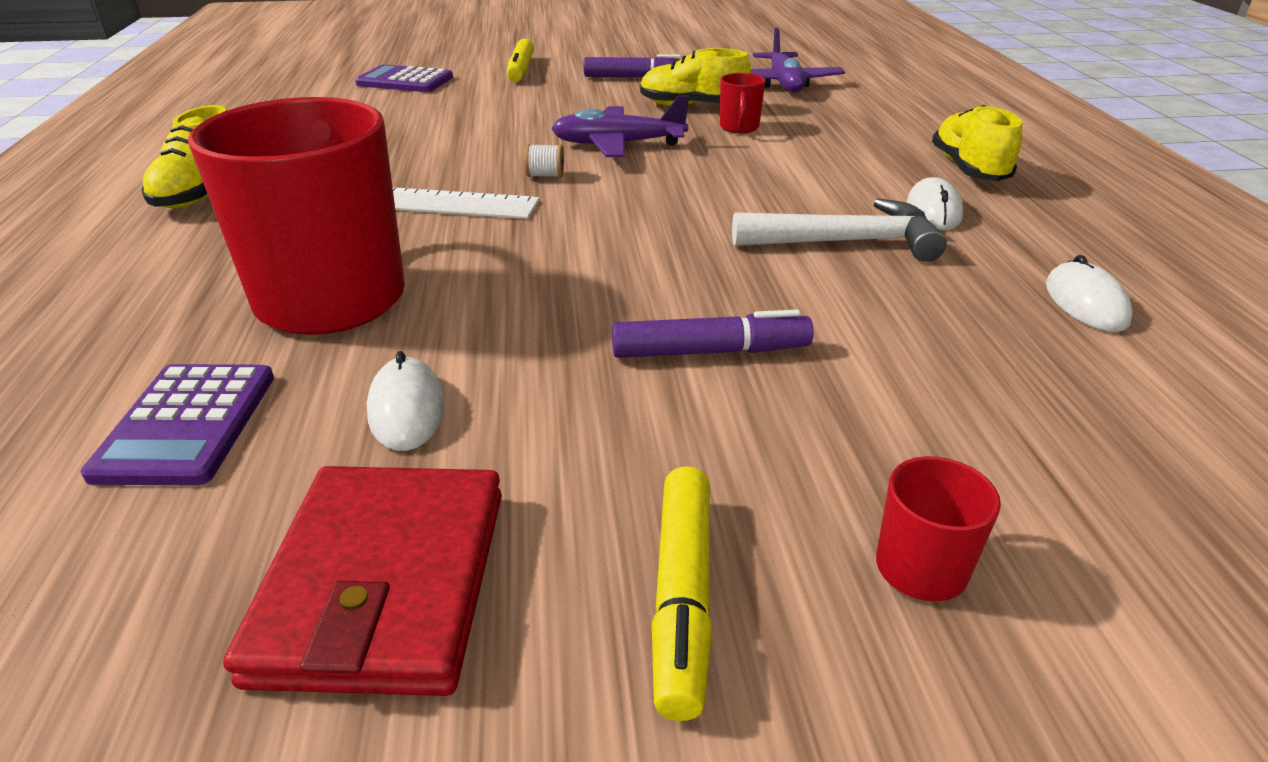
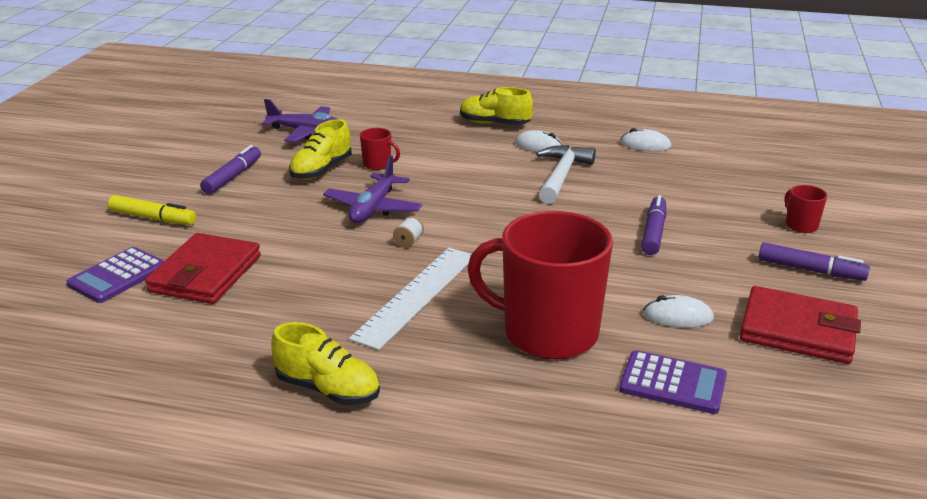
camera: 70 degrees left, 5 degrees down
(422, 106) = (205, 274): none -> red wallet
(682, 597) = (810, 270): yellow marker -> purple marker

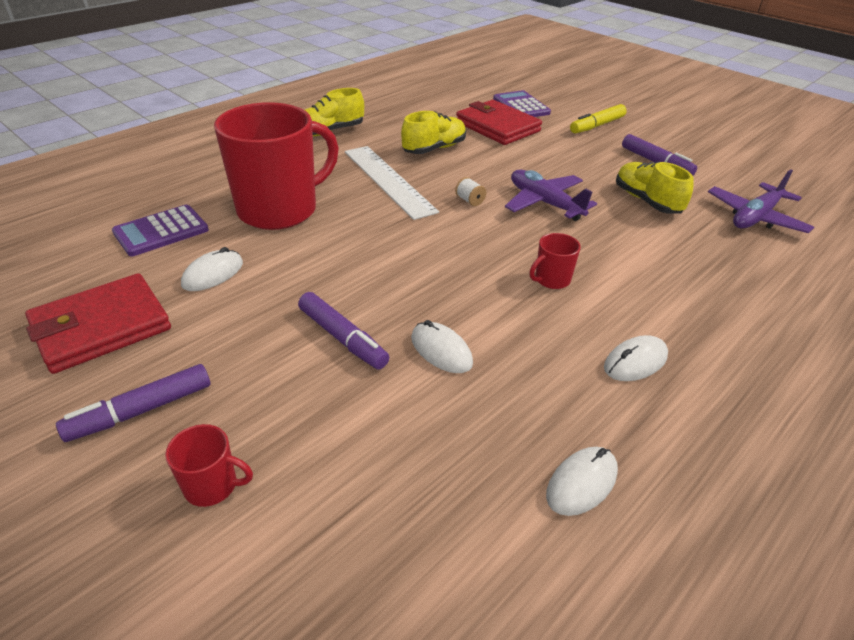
camera: 120 degrees right, 10 degrees up
(378, 164) = (643, 232): red mug -> red mug (551, 280)
(494, 123) = (739, 356): yellow shoe -> yellow shoe (434, 149)
(561, 176) = (532, 339): white hammer -> none
(614, 198) = (441, 350): none -> white mouse

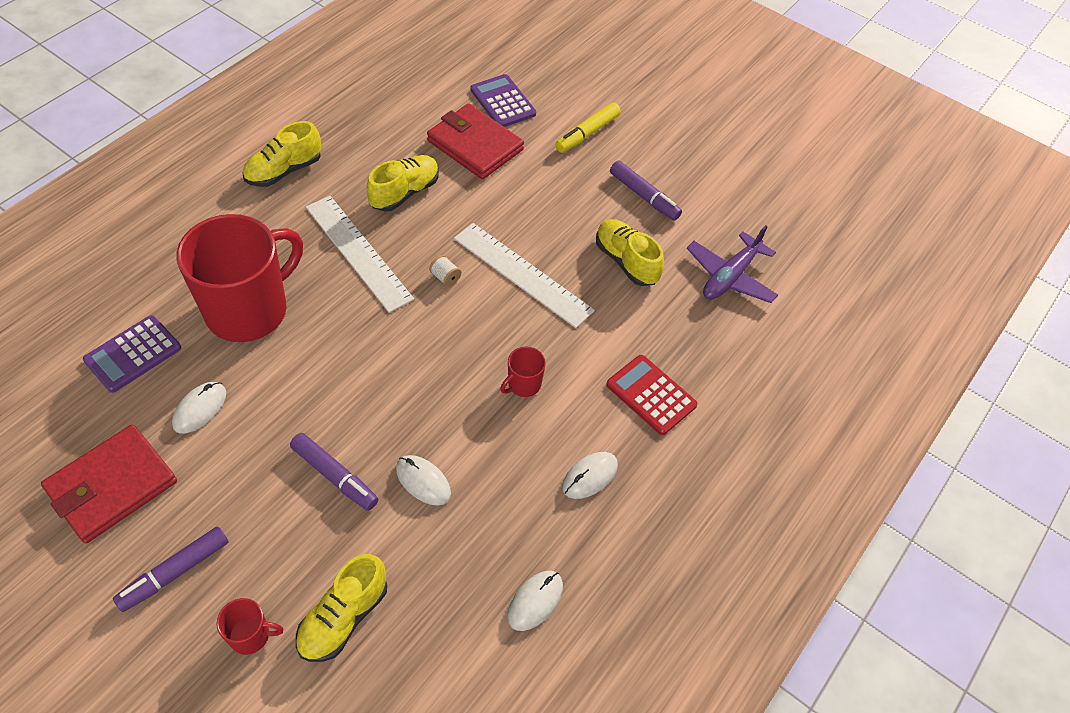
camera: 10 degrees left, 15 degrees up
(333, 477) = (343, 617): none -> yellow shoe
(545, 203) = (522, 274): purple plane -> white ruler
(693, 298) = (651, 395): none -> red calculator

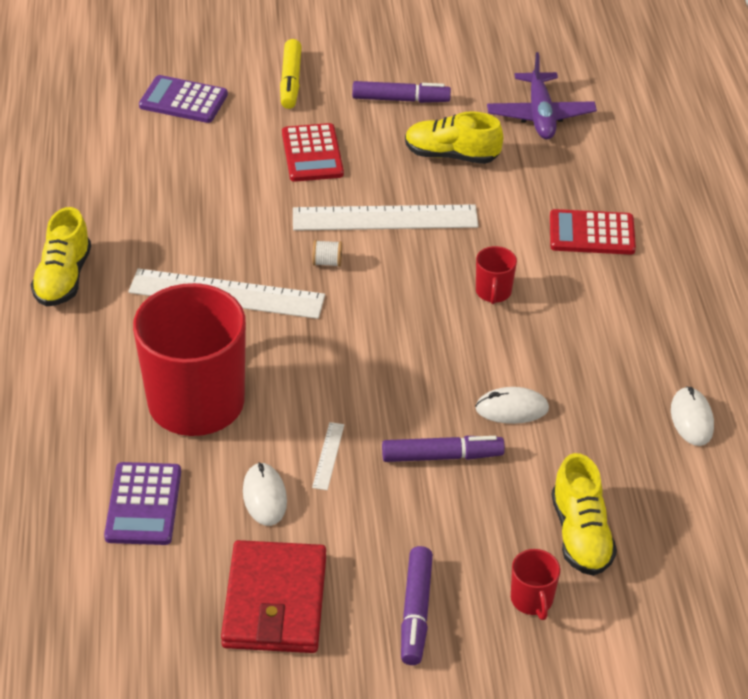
camera: 40 degrees left, 10 degrees down
(250, 635) = (532, 600): red mug -> red mug turned 120 degrees clockwise
(270, 413) = (328, 456): none -> white ruler
(404, 192) = (200, 224): yellow shoe -> none
(475, 145) = (208, 149): red wallet -> none
(535, 194) = (312, 154): none -> red calculator
(590, 476) = (622, 316): white mouse -> none

